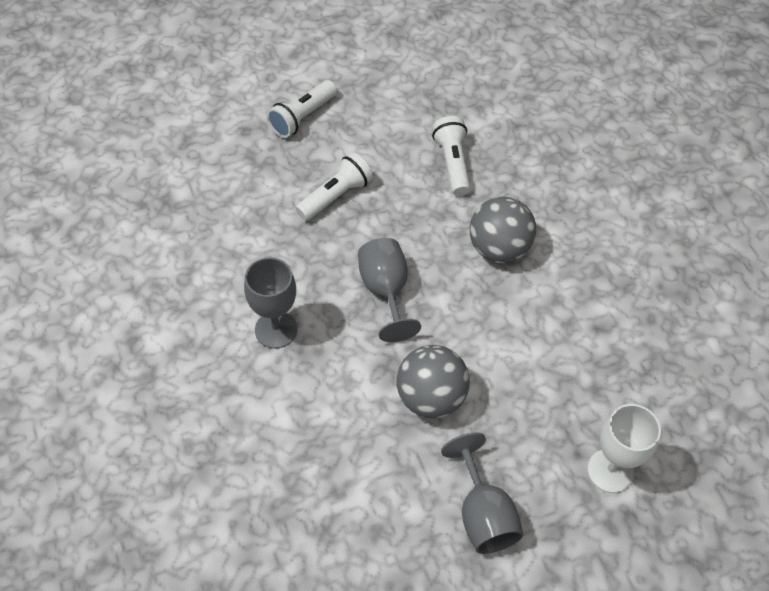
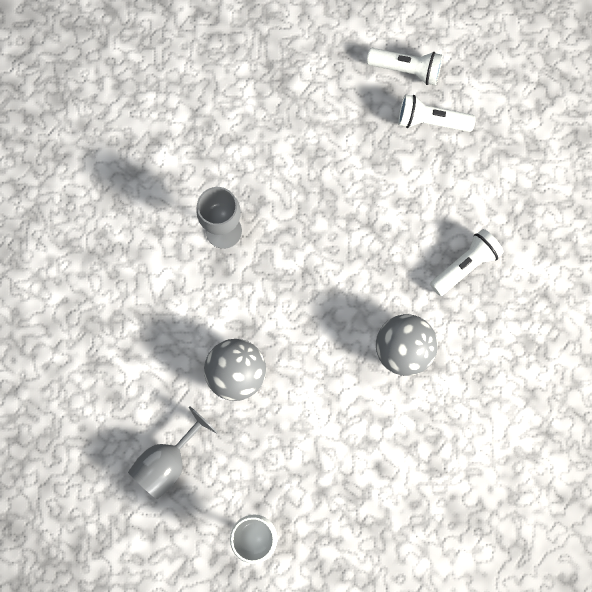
camera: 60 degrees right, 20 degrees up
(335, 196) = (370, 196): white flashlight -> white flashlight (406, 70)
(385, 291) = (306, 287): grey goblet -> none

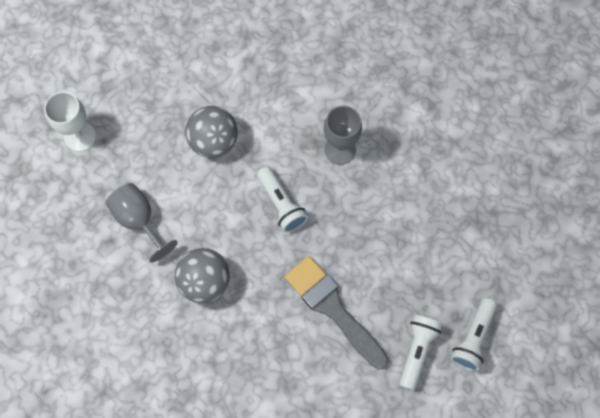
camera: 100 degrees right, 5 degrees down
(168, 461) = (154, 79): grey goblet -> grey goblet (139, 220)
(405, 209) = (333, 308): none -> grey brush
(465, 266) = (270, 352): white flashlight -> white flashlight (281, 204)

